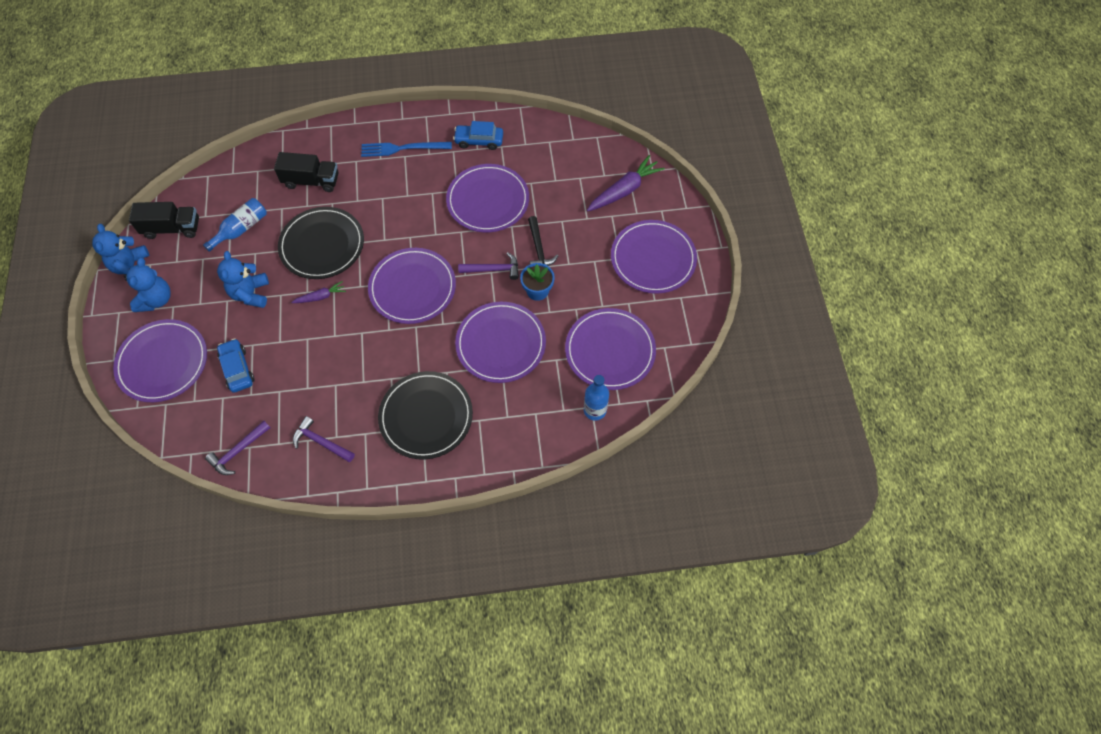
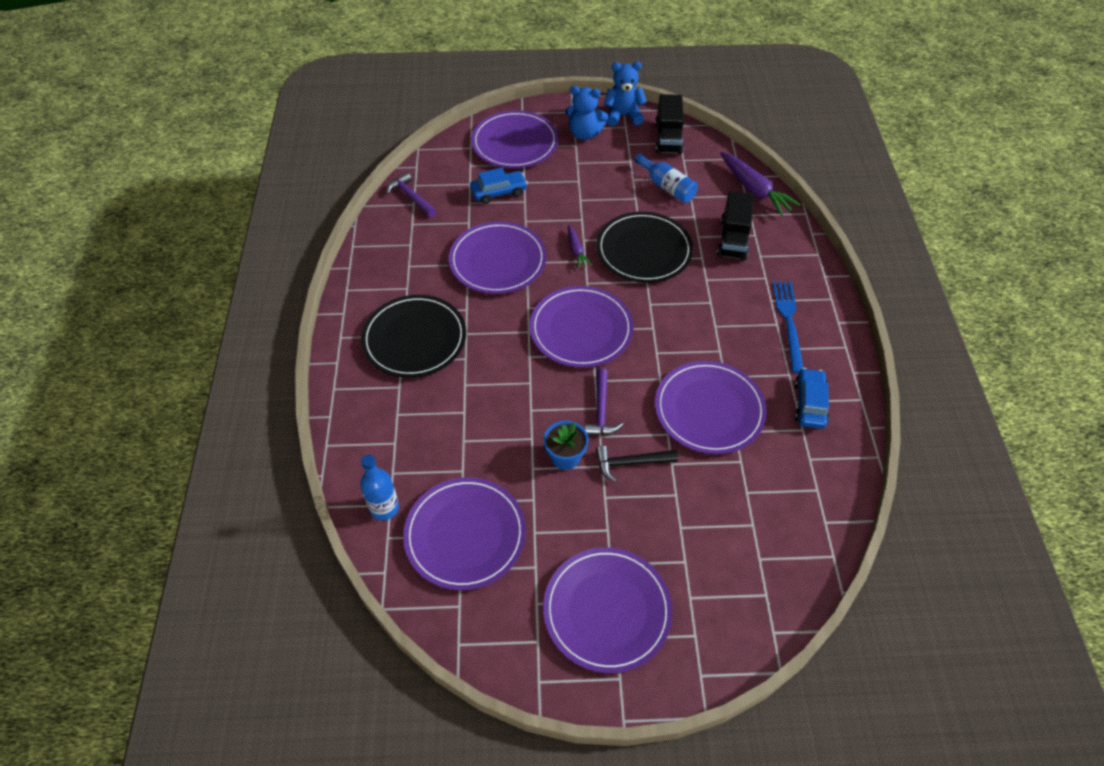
camera: 95 degrees right, 10 degrees down
(251, 294) = (585, 197): blue teddy bear -> none
(321, 442) = (406, 254): purple hammer -> none
(501, 344) = (494, 413): purple plate -> purple plate (497, 260)
(624, 190) = (732, 584): purple carrot -> purple carrot (754, 190)

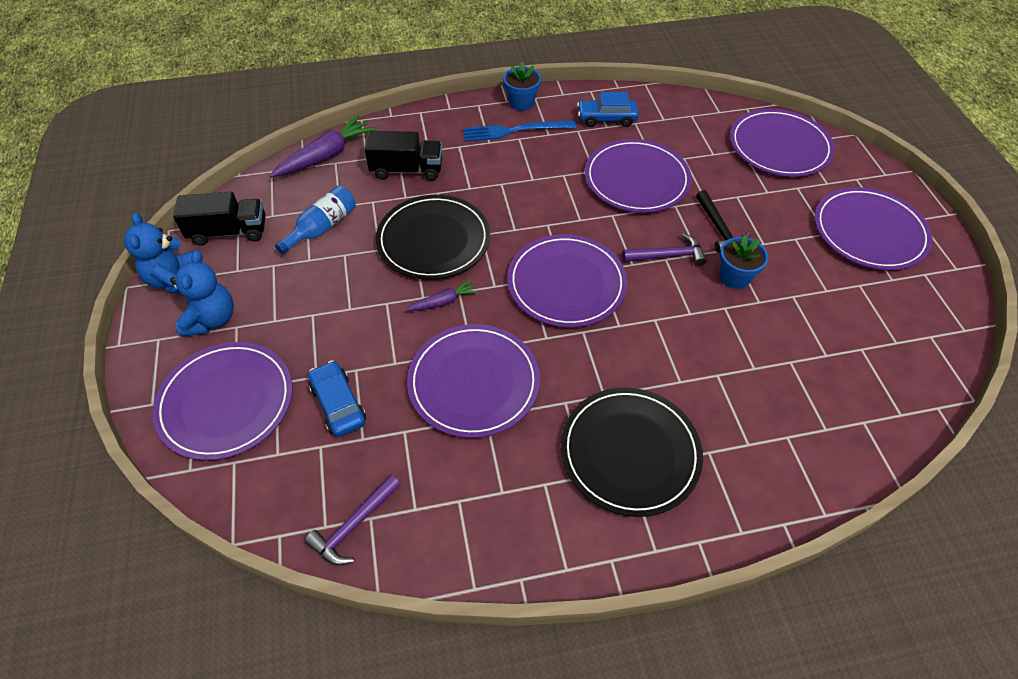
camera: 100 degrees left, 0 degrees up
(384, 508) = (870, 426): blue bottle -> none
(465, 535) = (859, 345): purple plate -> purple plate (779, 146)
(835, 334) = (521, 103): none -> blue flower pot

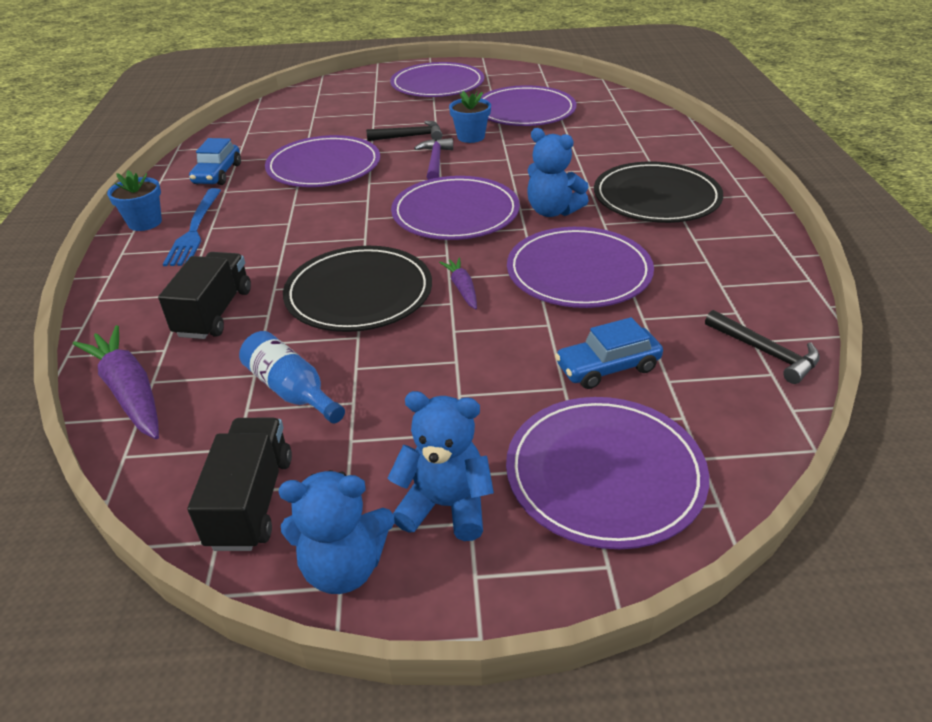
camera: 80 degrees left, 15 degrees down
(354, 526) = (765, 352): purple hammer -> black hammer
(582, 358) = (552, 211): none -> blue teddy bear
(779, 146) = (319, 102): purple plate -> purple plate (524, 111)

